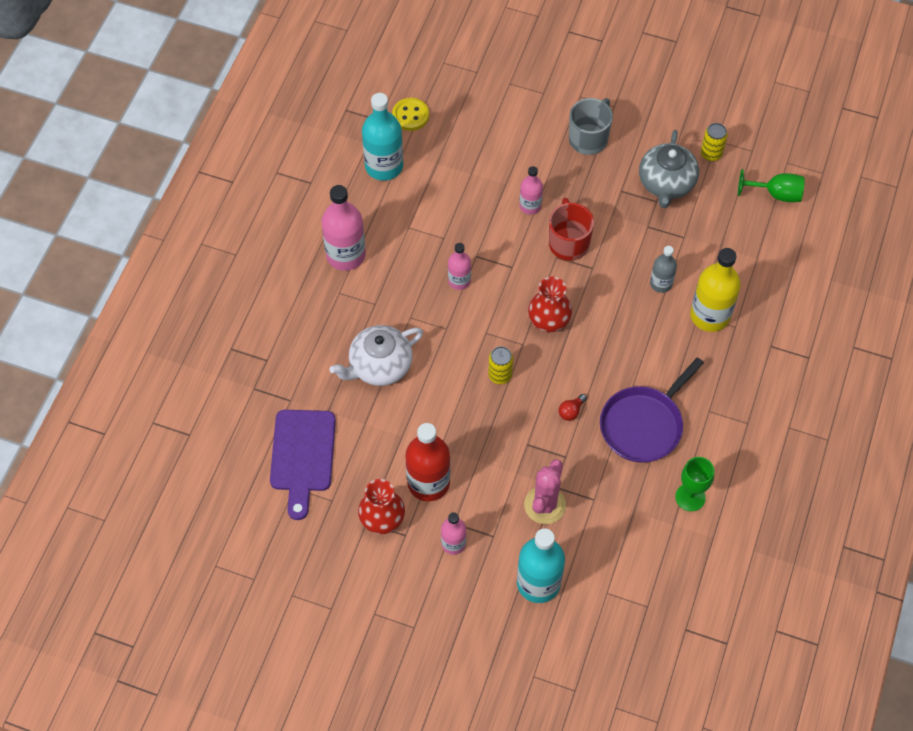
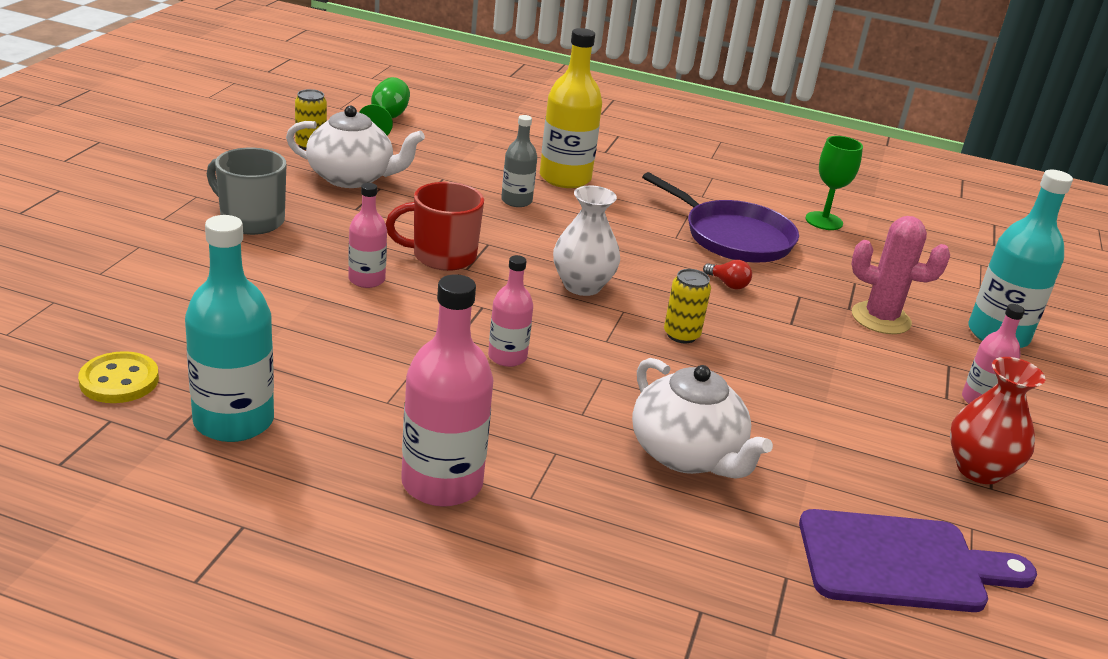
camera: 95 degrees left, 30 degrees down
(428, 483) = (891, 417): red bottle -> none
(548, 321) = (582, 286): red vase -> white vase
(666, 183) = (352, 178): grey teapot -> white teapot

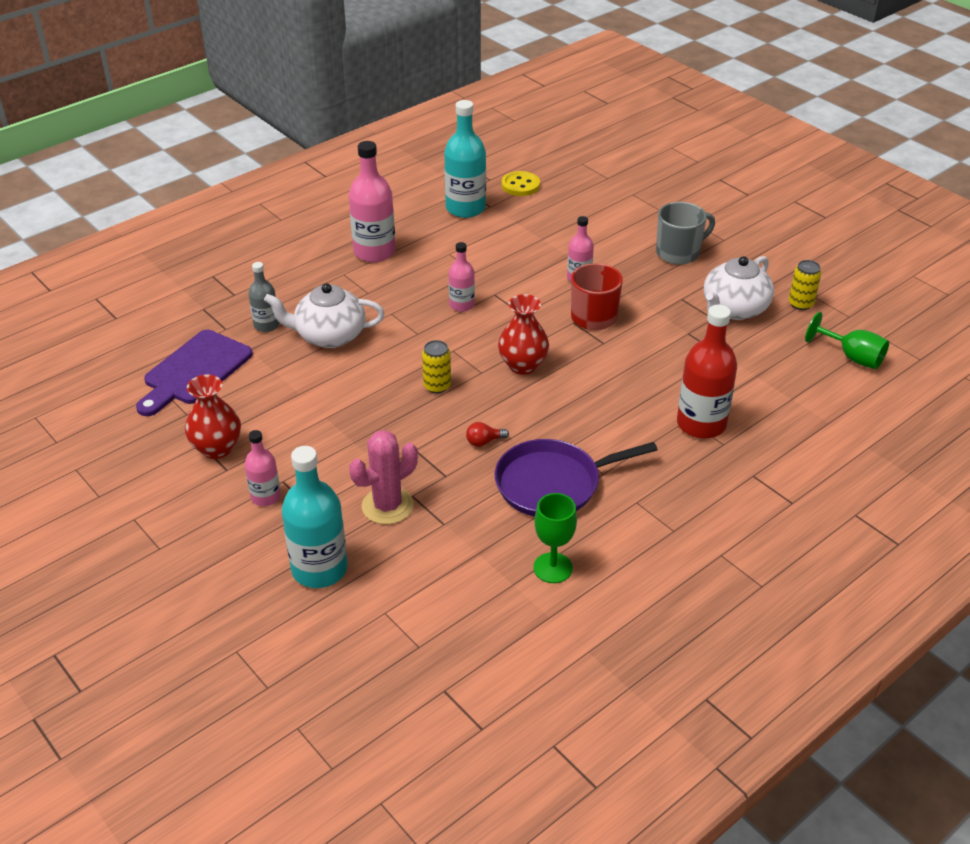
camera: 125 degrees right, 10 degrees up
(516, 201) = (666, 380): grey bottle -> grey bottle (266, 325)
(565, 178) = (701, 424): yellow bottle -> red bottle
(582, 286) = (523, 365): white vase -> red vase

